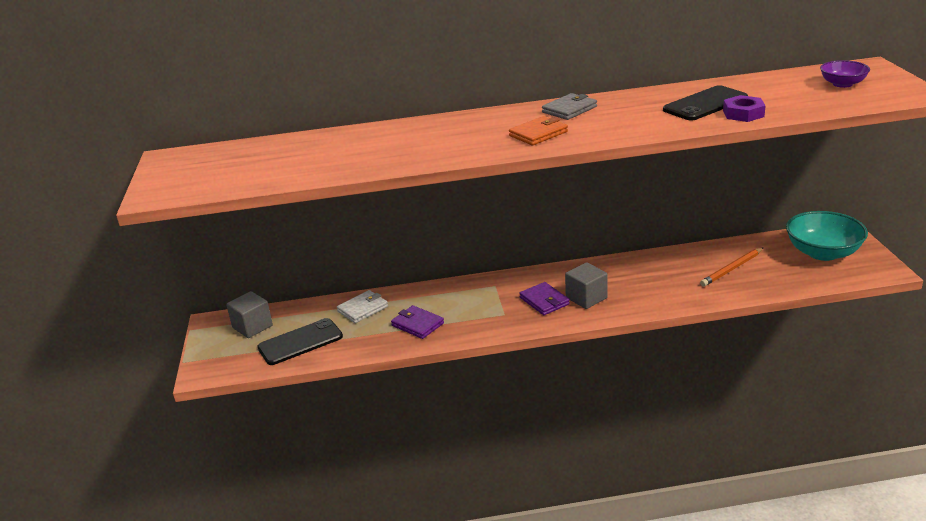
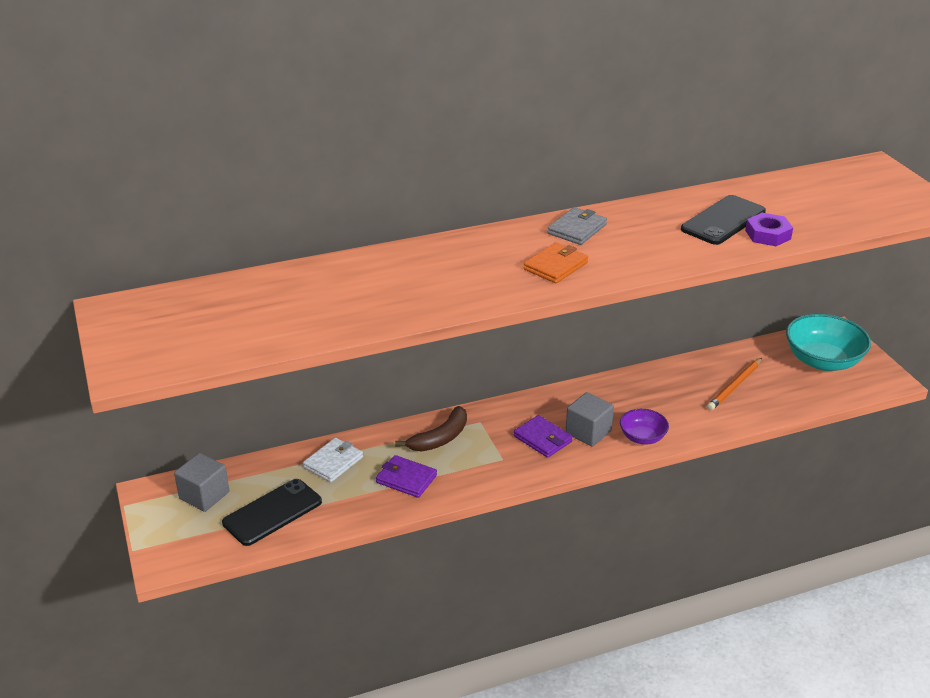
camera: 15 degrees left, 5 degrees up
(457, 296) = (440, 438): none -> brown banana
(842, 84) = (856, 191): purple bowl -> purple bowl (642, 437)

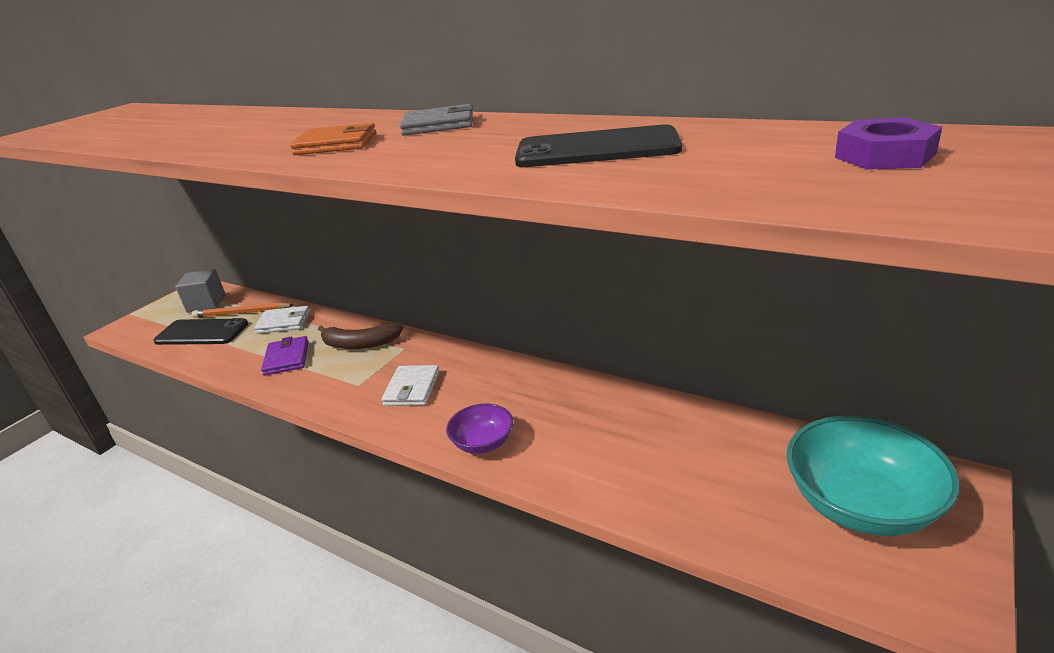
camera: 55 degrees right, 5 degrees down
(542, 439) = (412, 388): purple wallet -> white wallet
(588, 432) = (452, 406): grey cube -> none
(734, 386) = (674, 457): orange pencil -> orange pencil (242, 313)
(768, 235) = (609, 174): purple nut -> purple nut (884, 155)

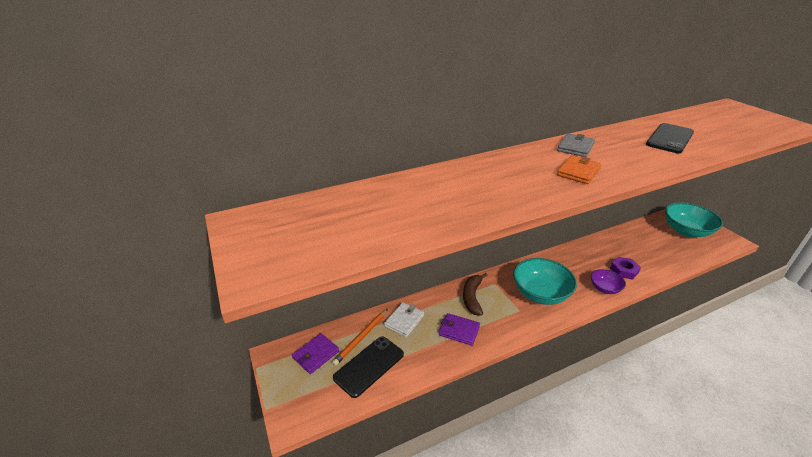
camera: 60 degrees left, 5 degrees up
(206, 304) = (316, 355): grey cube -> purple wallet
(359, 344) = (472, 297): brown banana -> brown banana turned 150 degrees clockwise
(412, 388) = (540, 293): white wallet -> turquoise bowl
(884, 155) = (726, 119): purple nut -> purple nut (624, 270)

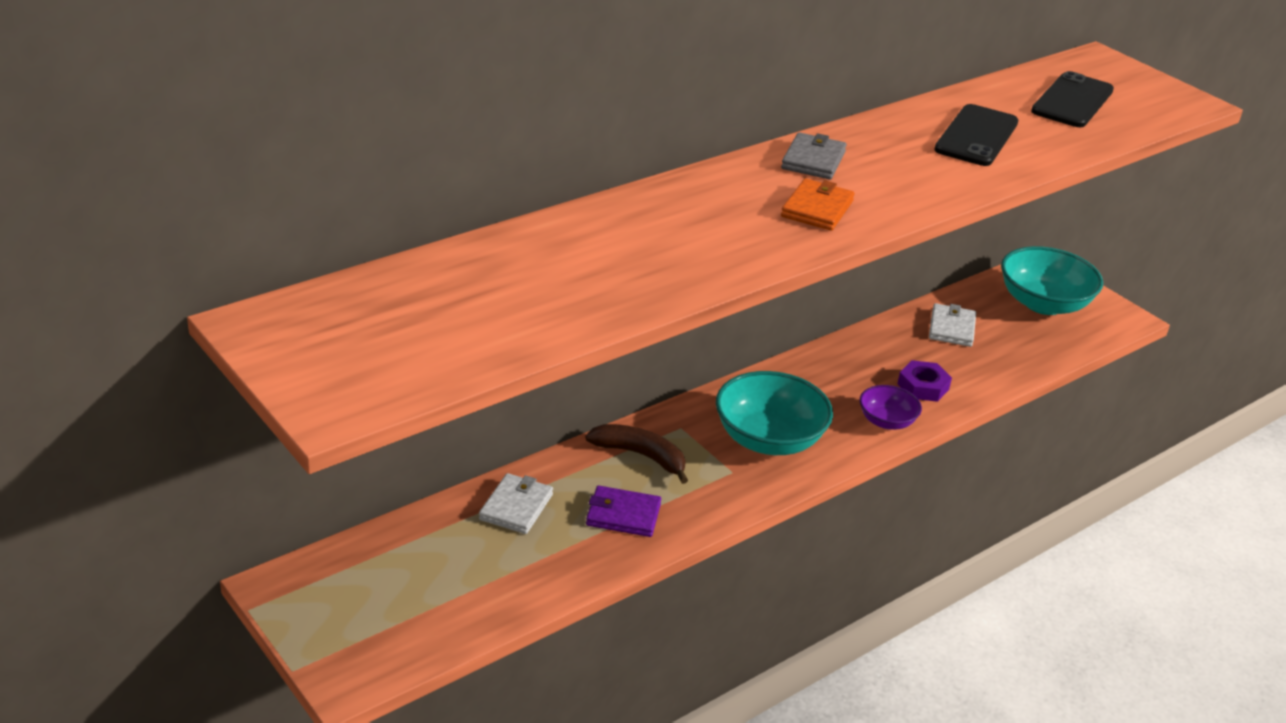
camera: 15 degrees left, 0 degrees up
(316, 355) = (359, 578): purple wallet -> none
(361, 338) = (439, 542): orange pencil -> none
(369, 366) = (466, 586): black phone -> black phone (1072, 101)
(472, 297) = (641, 456): brown banana -> brown banana turned 120 degrees clockwise
(637, 241) = (951, 328): none -> white wallet

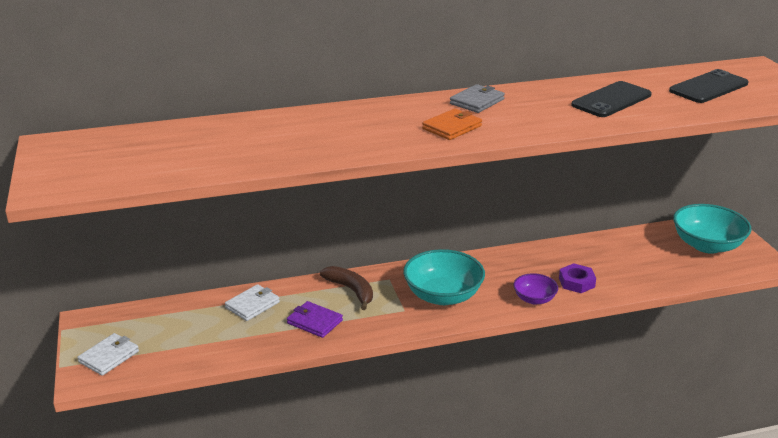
camera: 25 degrees right, 5 degrees down
(951, 328) = (624, 250): white wallet -> white wallet (109, 357)

